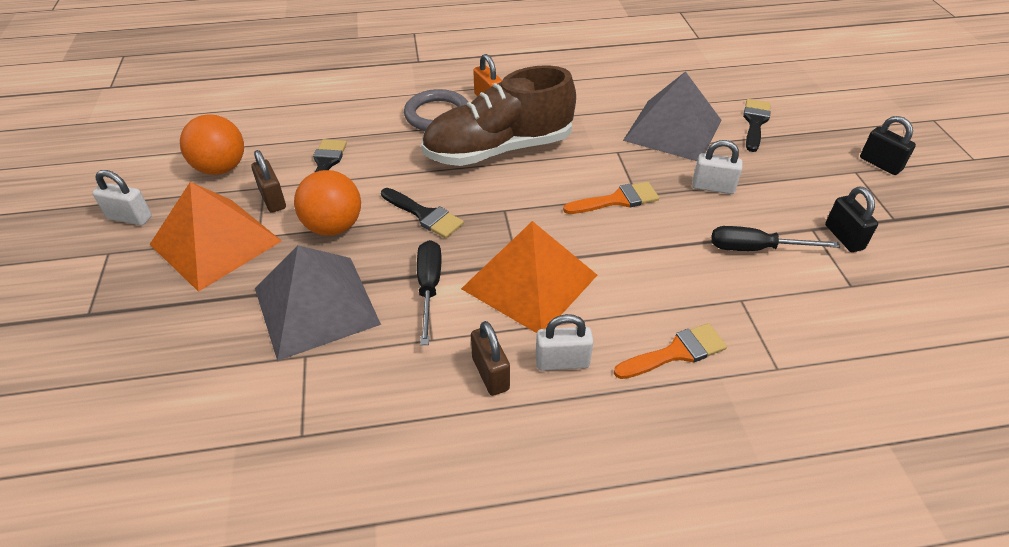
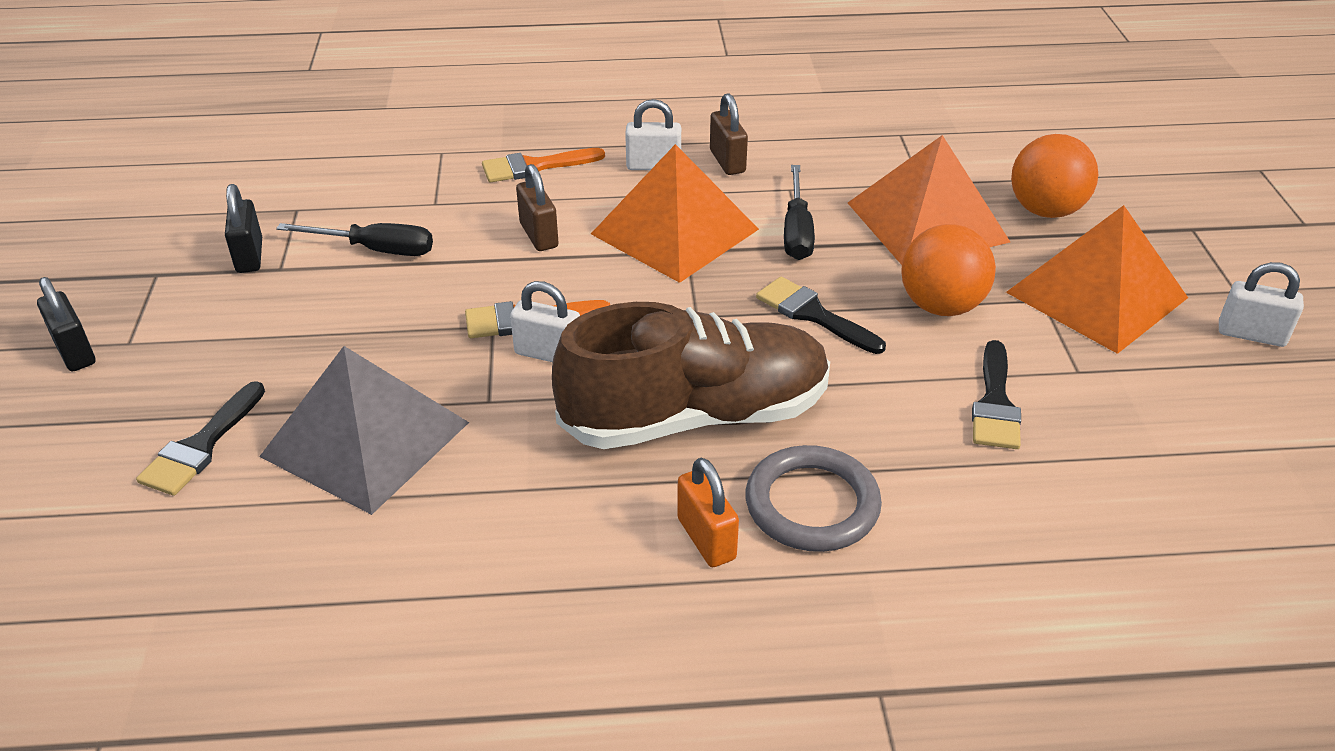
camera: 175 degrees left, 5 degrees down
(221, 168) = (1173, 409): orange ball -> orange ball (1045, 210)
(273, 199) = (1051, 350): brown padlock -> brown padlock (539, 235)
(316, 305) = (927, 222): grey pyramid -> orange pyramid
(713, 187) = (371, 330): white padlock -> white padlock (548, 354)

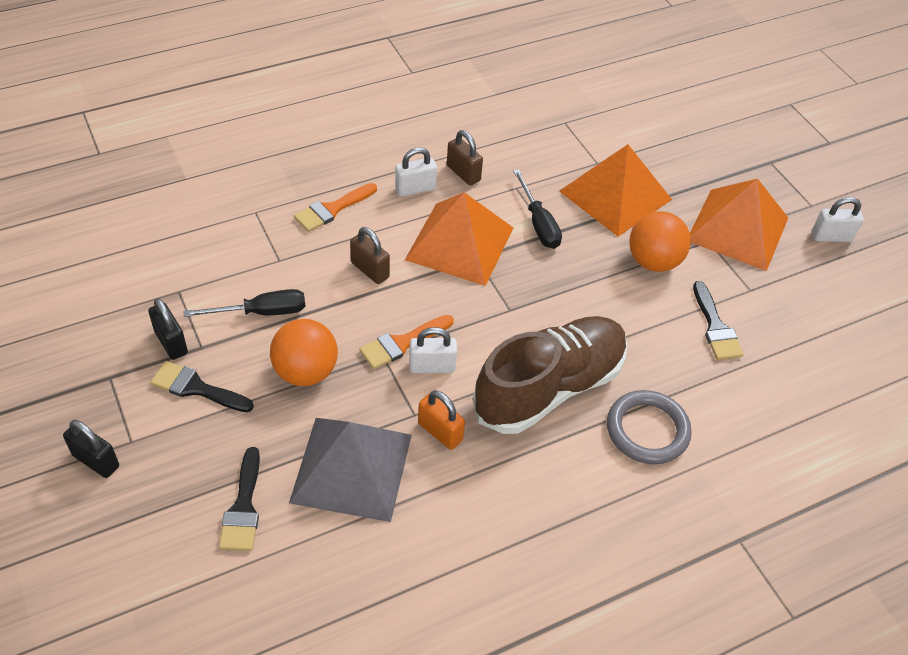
camera: 25 degrees left, 10 degrees up
(706, 539) = (600, 473): orange padlock -> orange padlock (440, 432)
(813, 314) = (581, 289): black brush -> black brush (196, 388)
(1045, 210) = (681, 168): orange ball -> orange ball (306, 372)

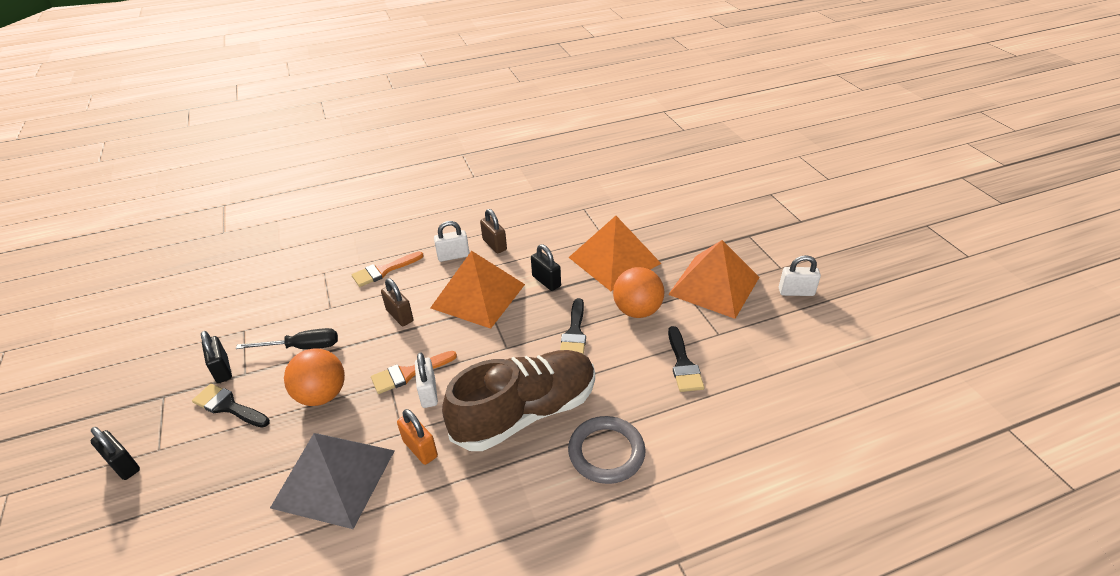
camera: 10 degrees right, 10 degrees down
(243, 507) = (229, 510): black brush -> black brush (574, 333)
(432, 366) = (428, 393): white padlock -> white padlock turned 75 degrees clockwise
(538, 223) = (546, 281): black screwdriver -> black padlock

